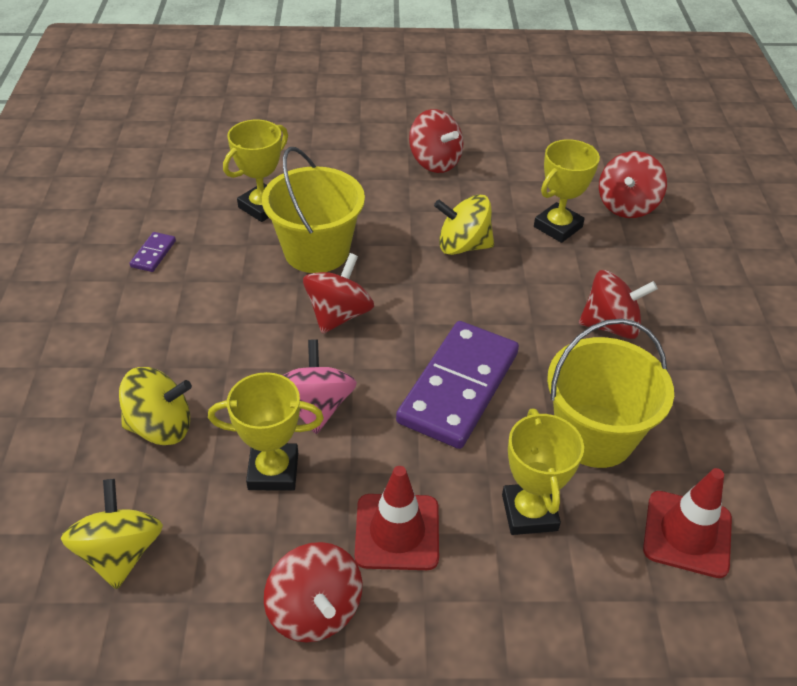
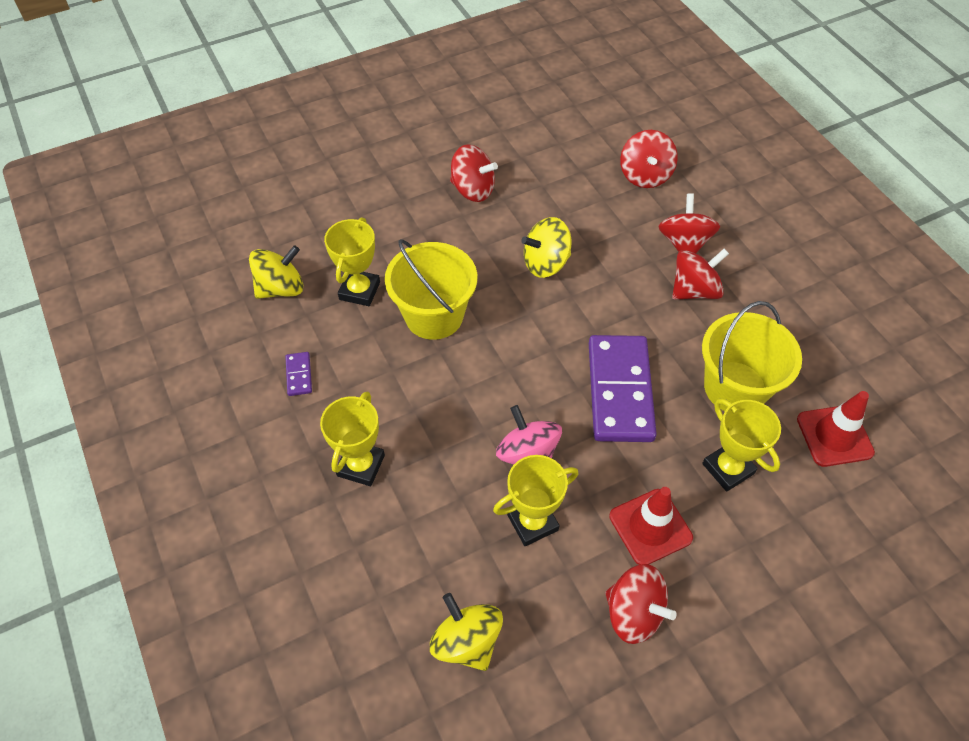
camera: 25 degrees left, 10 degrees up
(161, 427) = (421, 527): yellow spinning top -> yellow spinning top (281, 288)
(339, 314) = (491, 367): red spinning top -> red spinning top (684, 243)
(558, 227) = (606, 216): yellow trophy -> yellow trophy (361, 465)

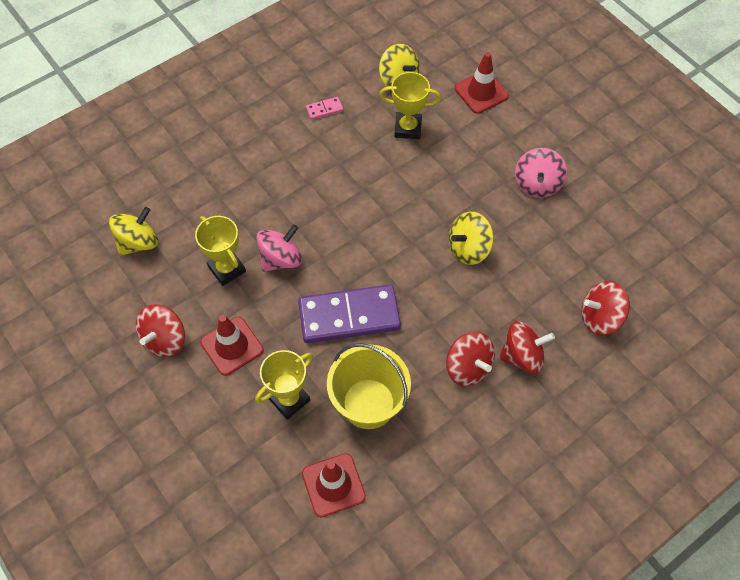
camera: 80 degrees right, 5 degrees up
(299, 375) = (324, 109): purple domino -> pink domino
(329, 213) = (481, 92): none -> red traffic cone
(361, 465) = (257, 160): yellow trophy -> none
(434, 315) = (395, 180): yellow bucket -> none
(473, 190) = (537, 184): red spinning top -> pink spinning top
(545, 263) = (469, 249): yellow spinning top -> yellow spinning top turned 90 degrees counterclockwise

